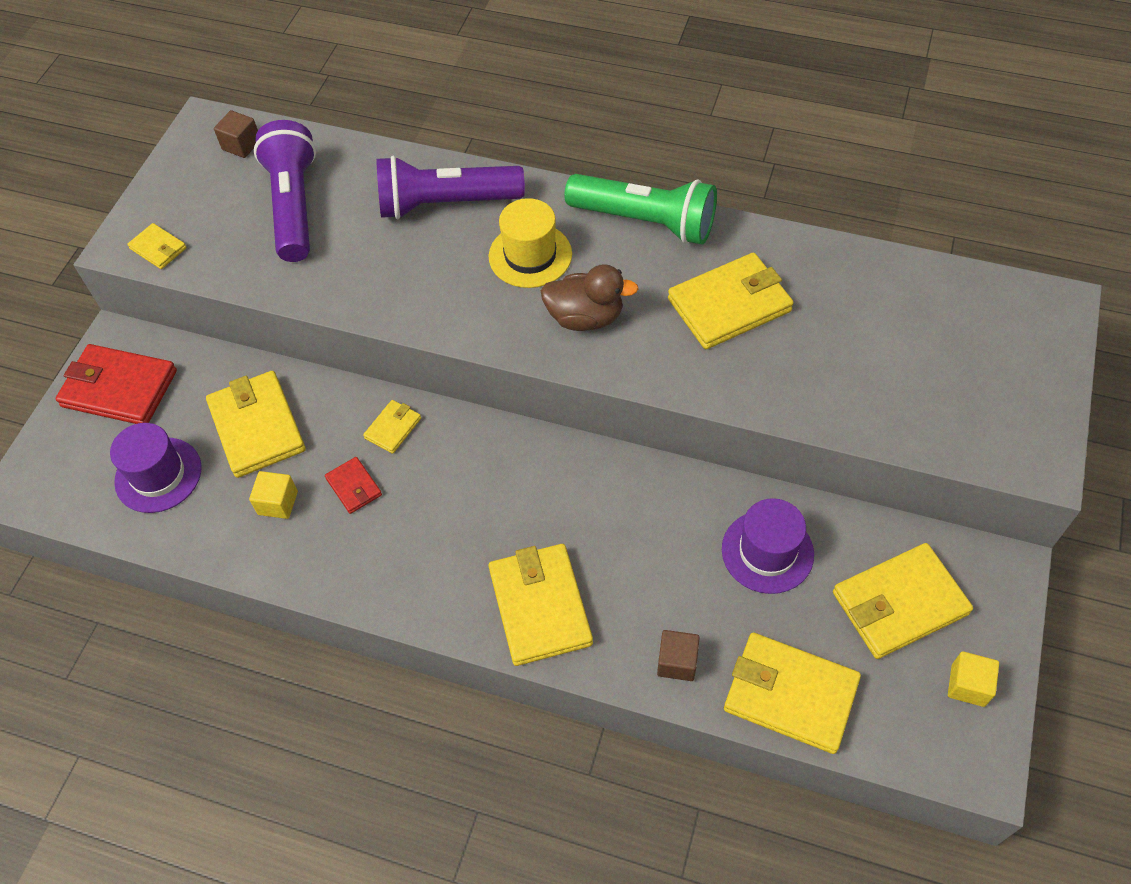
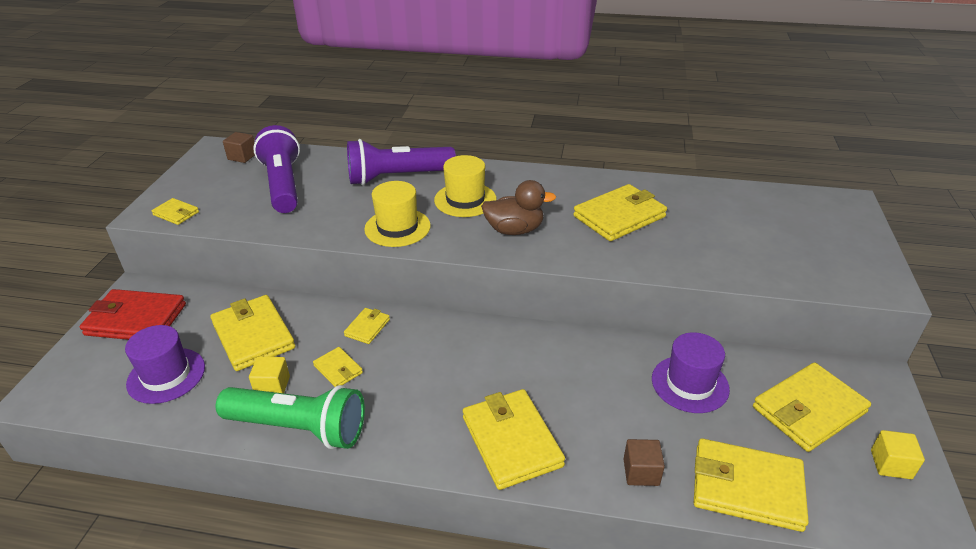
camera: 10 degrees left, 20 degrees down
(354, 487) = (338, 369): red wallet -> yellow wallet
(435, 299) = (397, 227): none -> yellow hat
(645, 221) = (544, 178): green flashlight -> green flashlight (299, 428)

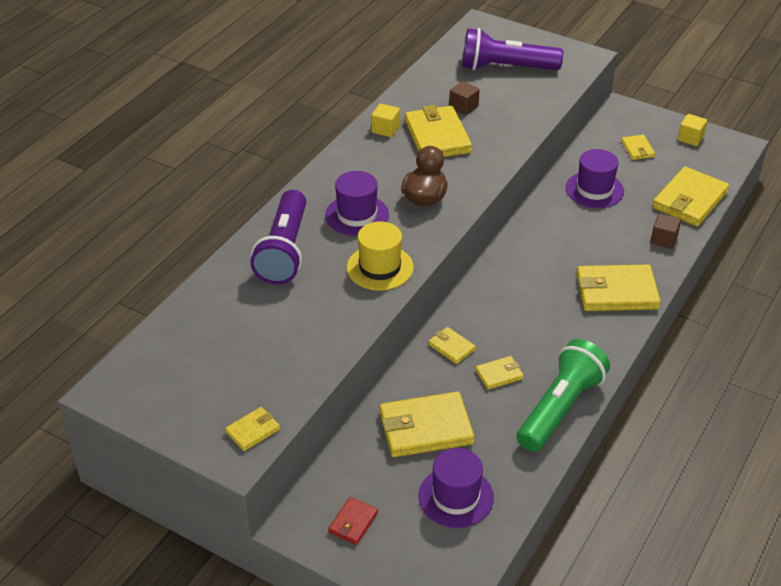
camera: 70 degrees left, 5 degrees up
(136, 319) = (353, 522): red wallet -> red wallet, size x0.50
(242, 156) = (149, 367): brown cube -> brown cube (463, 107)
(272, 386) = (502, 420): yellow cube -> yellow cube (385, 129)
(283, 185) = (243, 338): purple flashlight -> purple flashlight (506, 68)
(465, 200) = (357, 215): yellow hat -> purple hat
(808, 410) = (637, 149): yellow wallet -> yellow wallet, size x0.50

